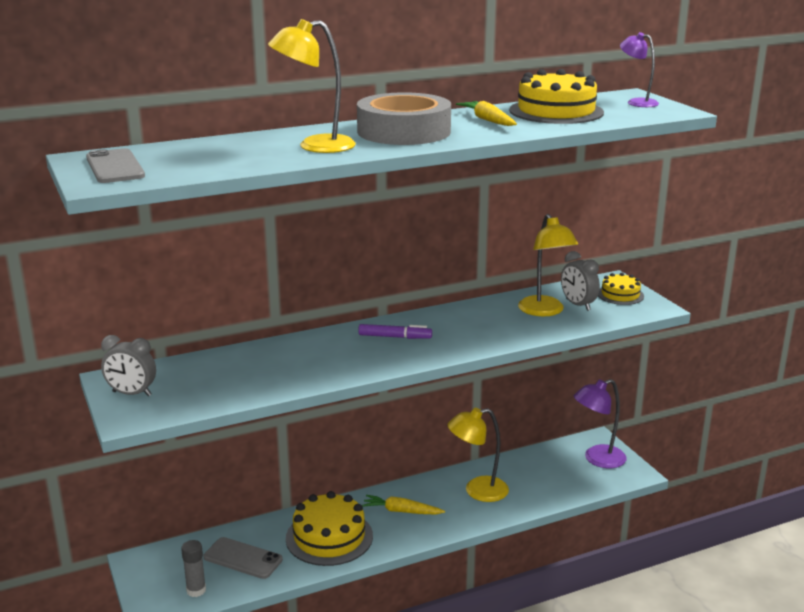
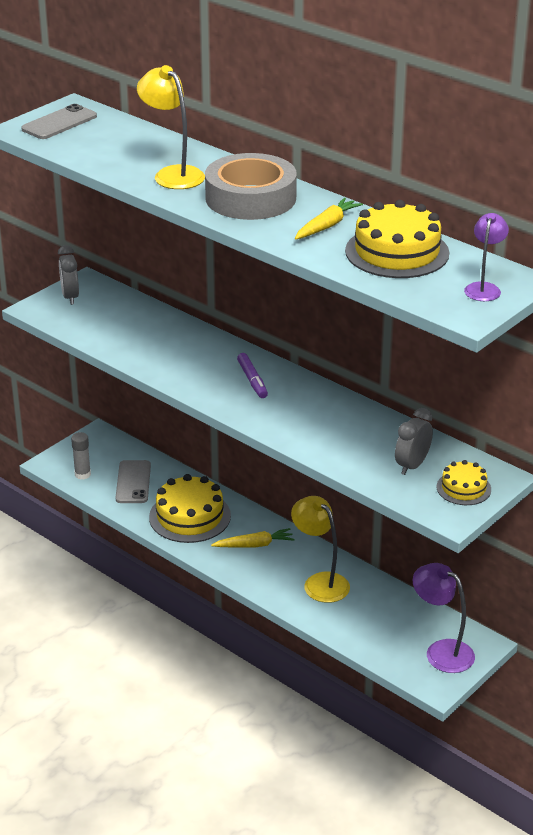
camera: 65 degrees right, 10 degrees up
(401, 511) = (254, 545): yellow carrot -> yellow carrot turned 90 degrees clockwise
(544, 311) = (378, 448): yellow lamp -> none

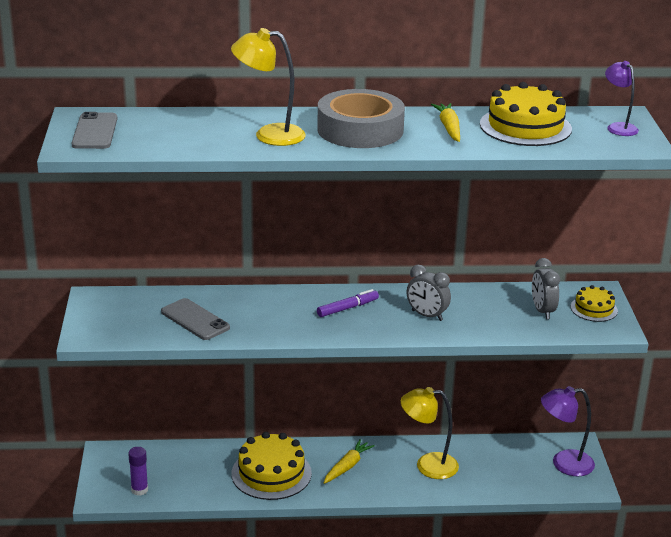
camera: 45 degrees left, 5 degrees down
(70, 297) = (100, 314): grey clock -> grey clock (427, 315)
(82, 474) = (139, 490): grey glue stick -> purple glue stick
(133, 482) = (190, 473): grey phone -> grey phone (195, 320)
(252, 380) = (347, 308): purple marker -> purple marker turned 60 degrees counterclockwise

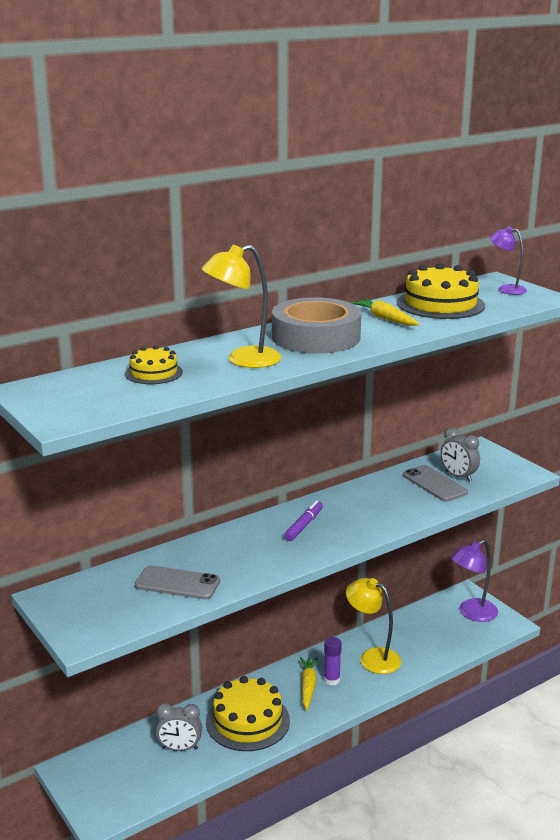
camera: 30 degrees left, 5 degrees down
(95, 131) = (65, 399): grey phone -> grey phone (434, 484)
(139, 490) = (136, 792): purple glue stick -> purple glue stick (332, 680)
(427, 315) = (376, 510): grey clock -> grey clock (179, 748)
(428, 465) = (372, 657): yellow lamp -> yellow lamp turned 60 degrees clockwise
(594, 309) = (492, 462): yellow cake -> yellow cake (153, 373)

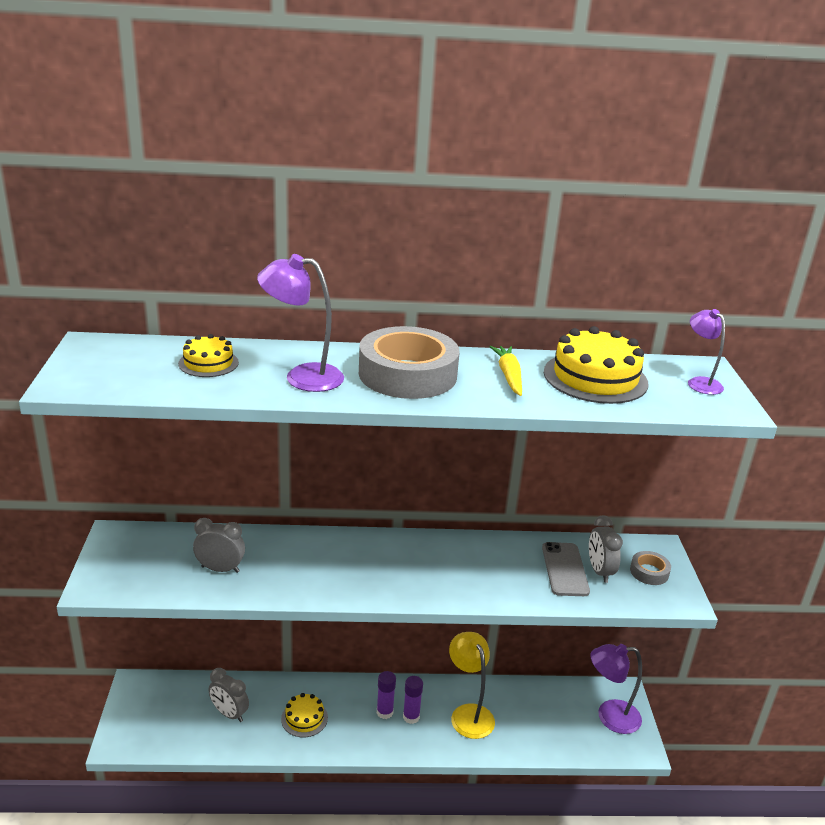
camera: 30 degrees right, 5 degrees up
(177, 583) = (220, 569): grey phone -> grey clock
(243, 360) = (302, 377): yellow lamp -> purple lamp
(247, 721) = (304, 718): yellow cake -> yellow cake, size x0.55
(304, 525) = (389, 560): purple marker -> none
(308, 686) = (384, 712): yellow carrot -> purple glue stick
(489, 465) = (649, 572): none -> grey tape

